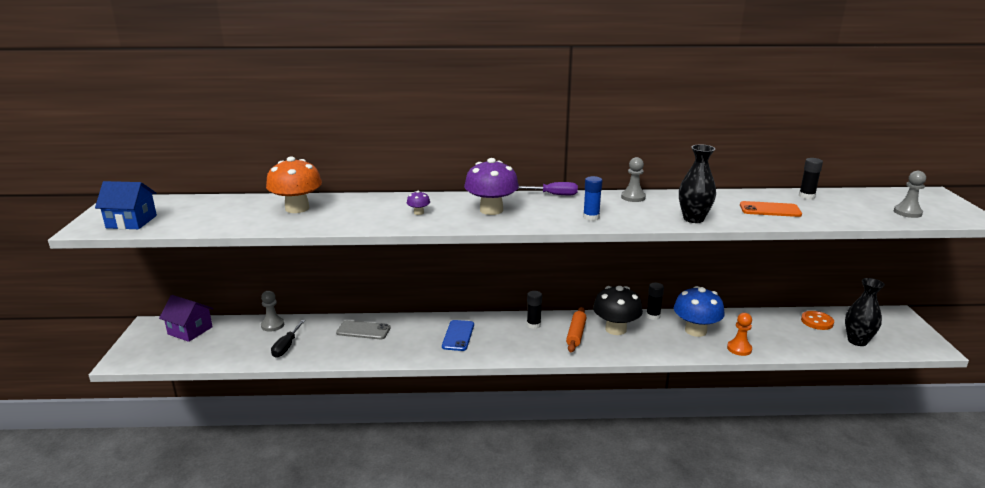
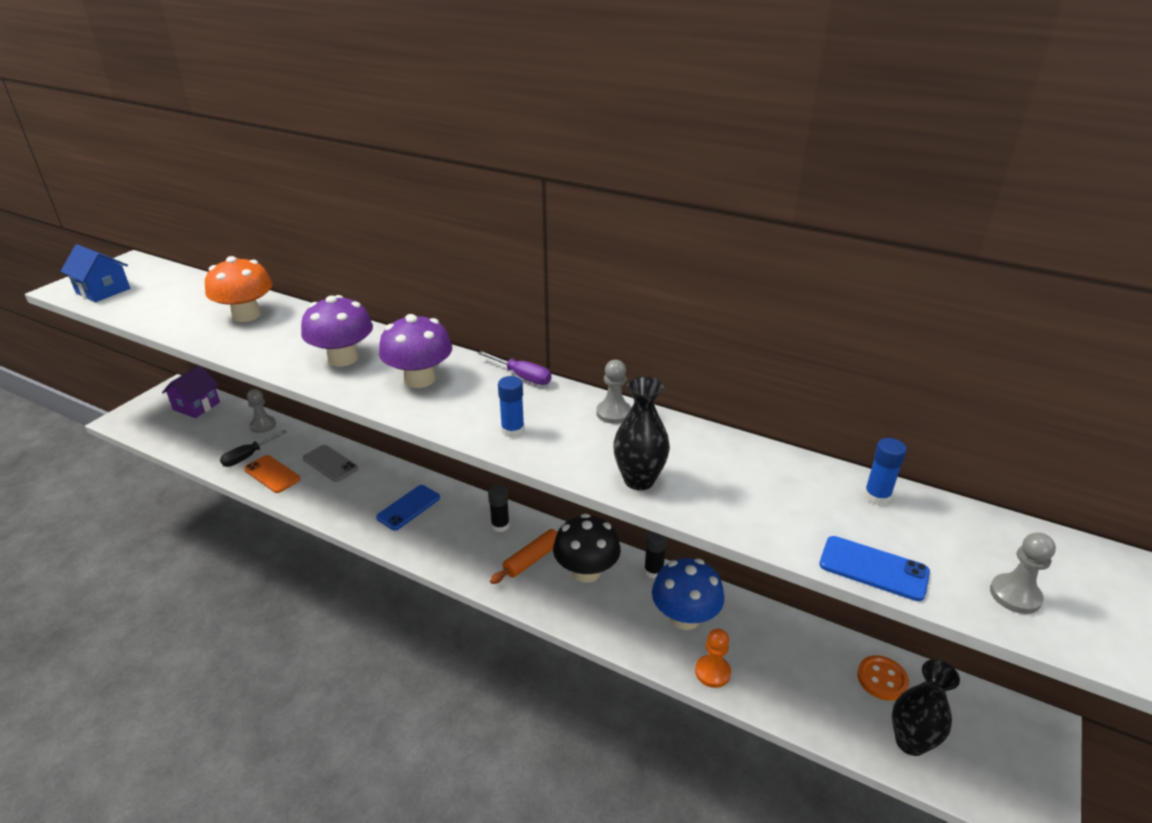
camera: 30 degrees right, 10 degrees up
(190, 330) = (196, 406): purple house -> purple house turned 60 degrees clockwise
(418, 213) = (343, 358): purple mushroom -> purple mushroom, size x2.31
(770, 210) = (776, 503): orange phone -> orange phone (272, 474)
(806, 196) = (877, 496): black glue stick -> blue glue stick
(845, 220) = (873, 568): none -> blue phone

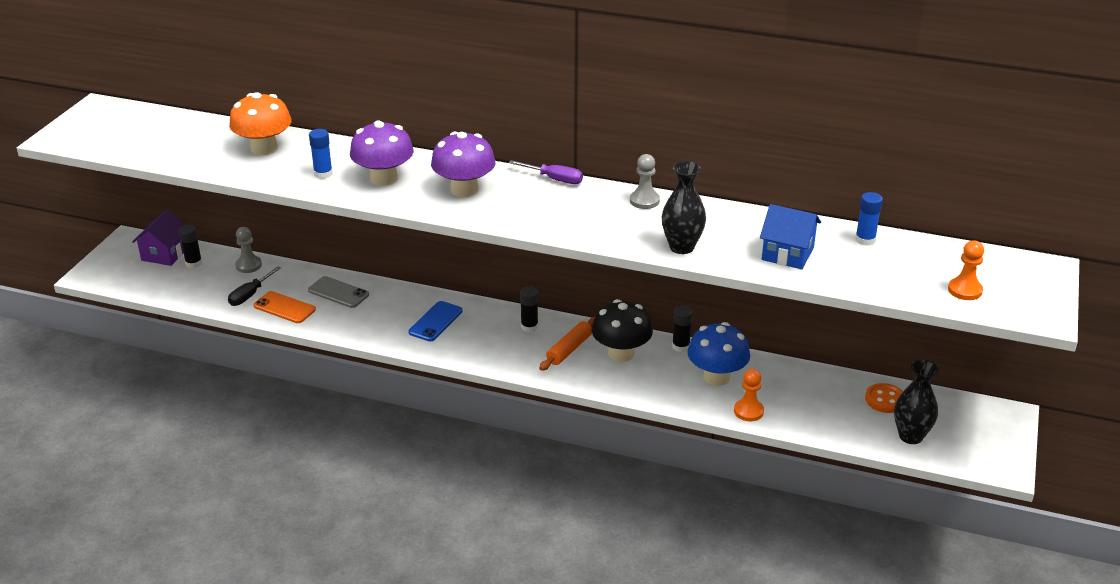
camera: 10 degrees left, 0 degrees up
(103, 291) = (98, 137): blue house -> blue house (787, 254)
(216, 418) = (193, 263): none -> black glue stick
(512, 430) = (565, 222): blue glue stick -> blue glue stick (323, 174)
(873, 568) = (867, 285): blue phone -> none
(1015, 595) = (965, 290): grey pawn -> orange pawn

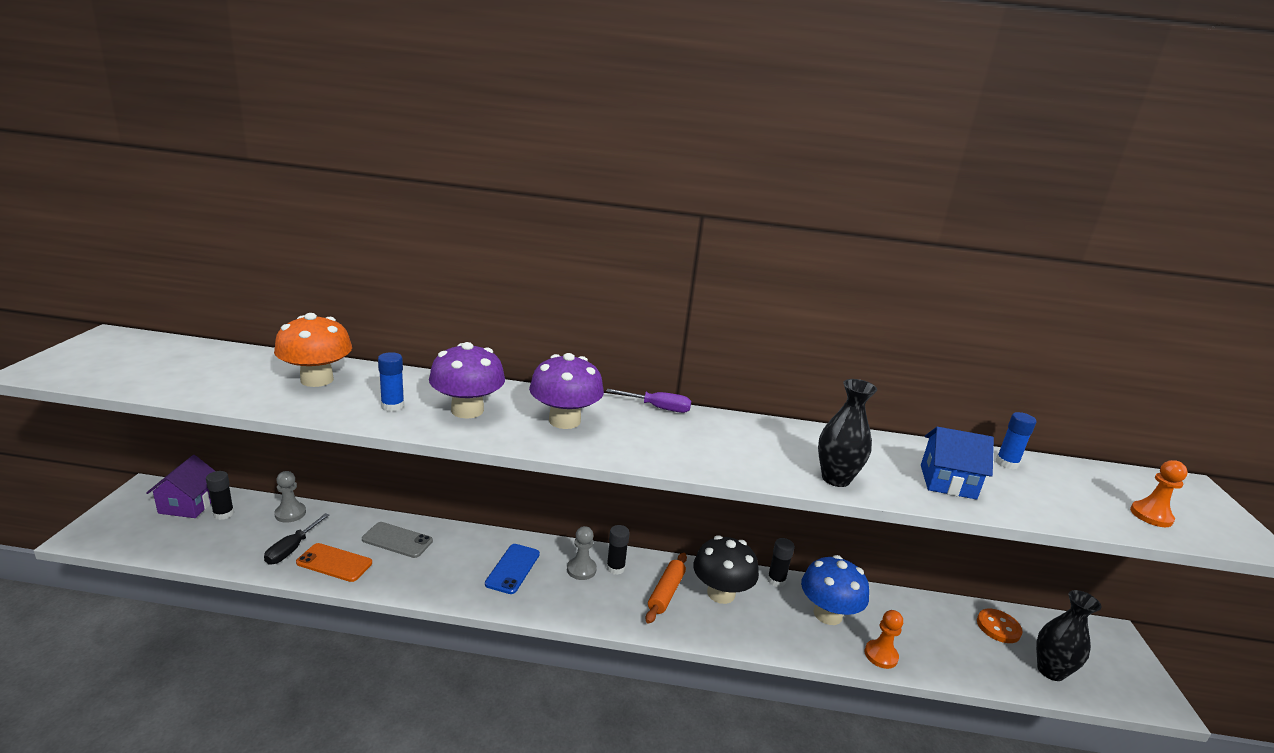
camera: 15 degrees left, 10 degrees down
(644, 201) = (763, 428): grey pawn -> grey pawn (581, 569)

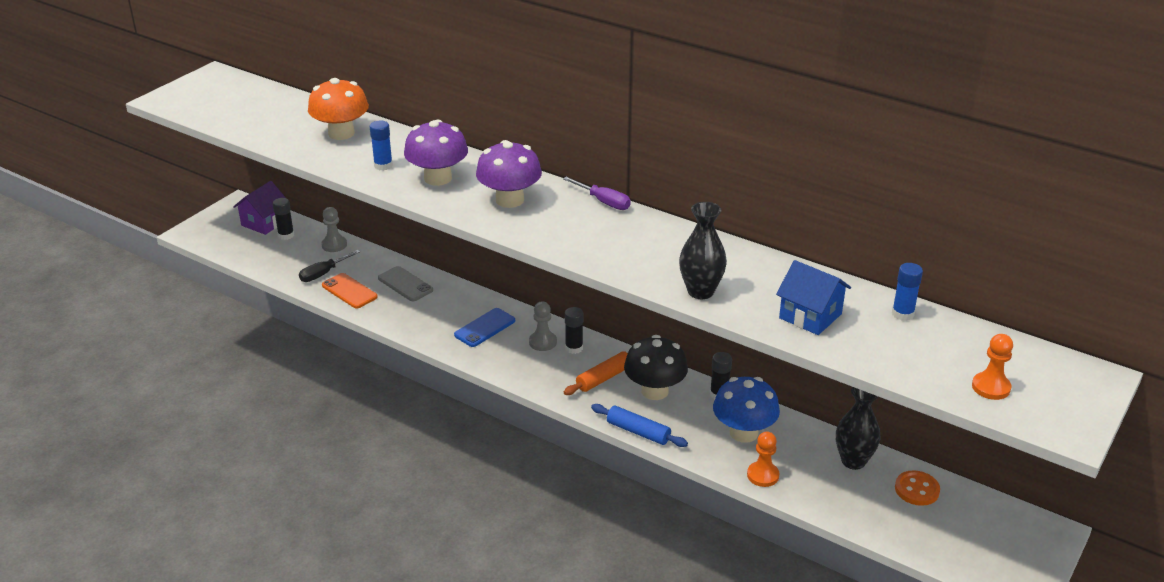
camera: 30 degrees right, 10 degrees up
(741, 644) = (638, 432): none -> blue rolling pin
(1050, 671) = (929, 535): black vase -> black vase (853, 461)

